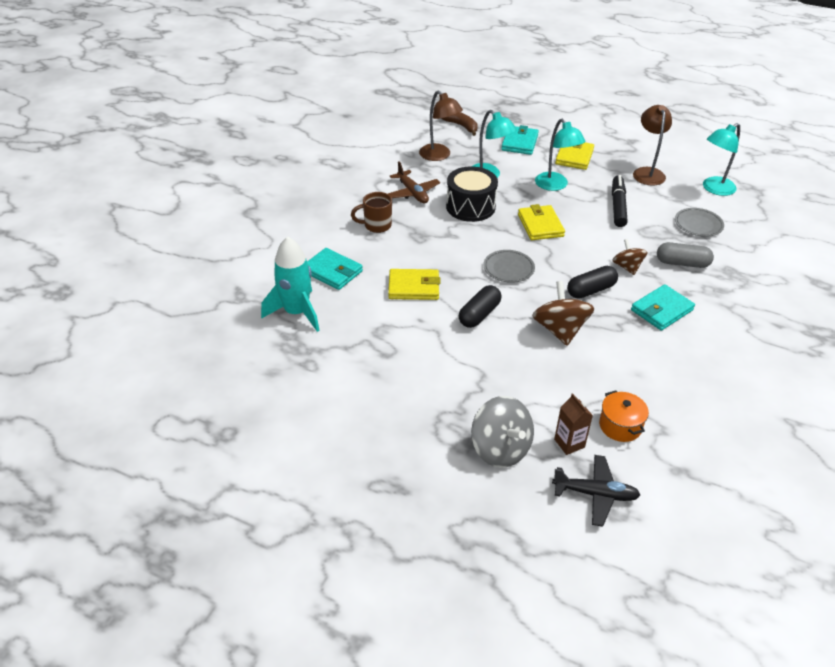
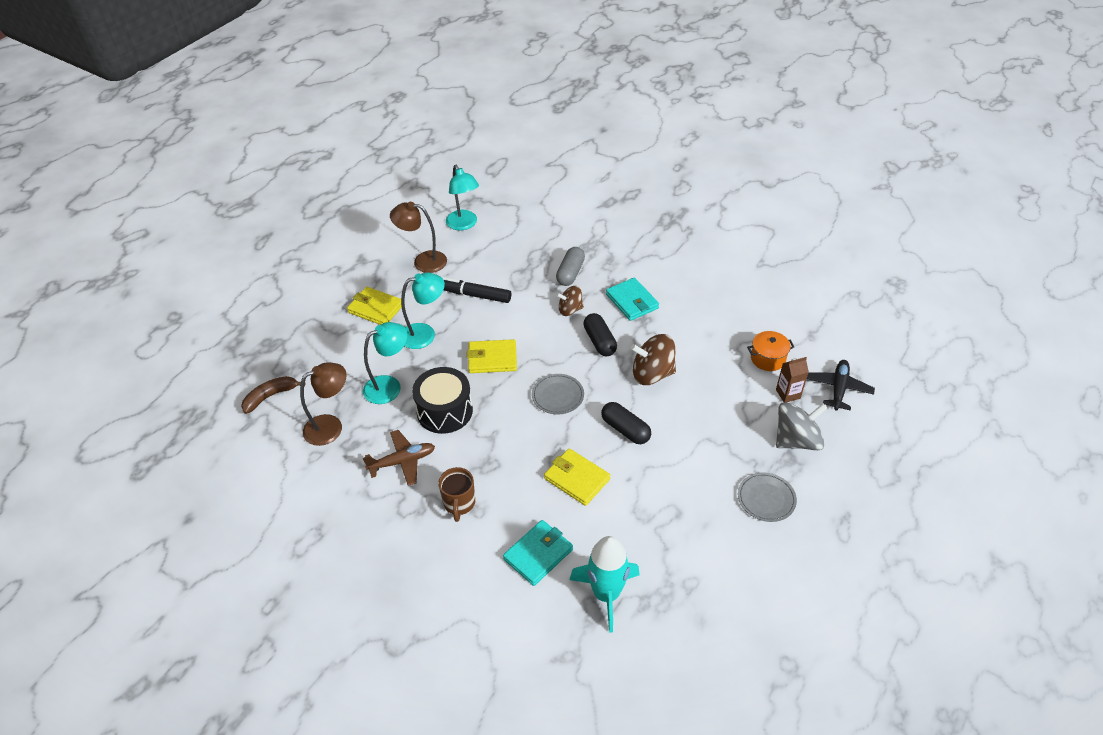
camera: 80 degrees left, 5 degrees up
(414, 287) = (577, 479): yellow wallet -> yellow wallet turned 60 degrees counterclockwise
(519, 143) = (330, 348): turquoise wallet -> none
(698, 224) = (516, 248): grey plate -> grey plate (766, 498)

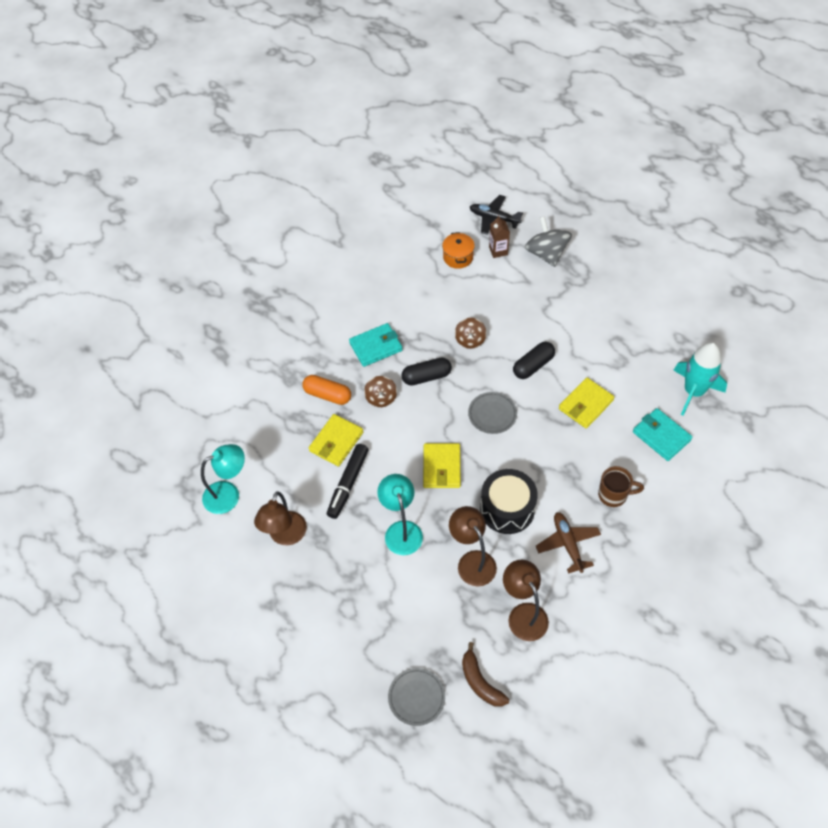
camera: 85 degrees left, 10 degrees up
(376, 309) = (357, 582): yellow wallet -> yellow wallet (336, 442)
(389, 386) = (472, 561): turquoise lamp -> brown lamp
(570, 273) = (327, 395): grey capsule -> orange capsule
(652, 374) = (470, 340): brown spinning top -> brown spinning top, size x0.62
(766, 498) = (602, 281): grey plate -> grey plate (416, 697)

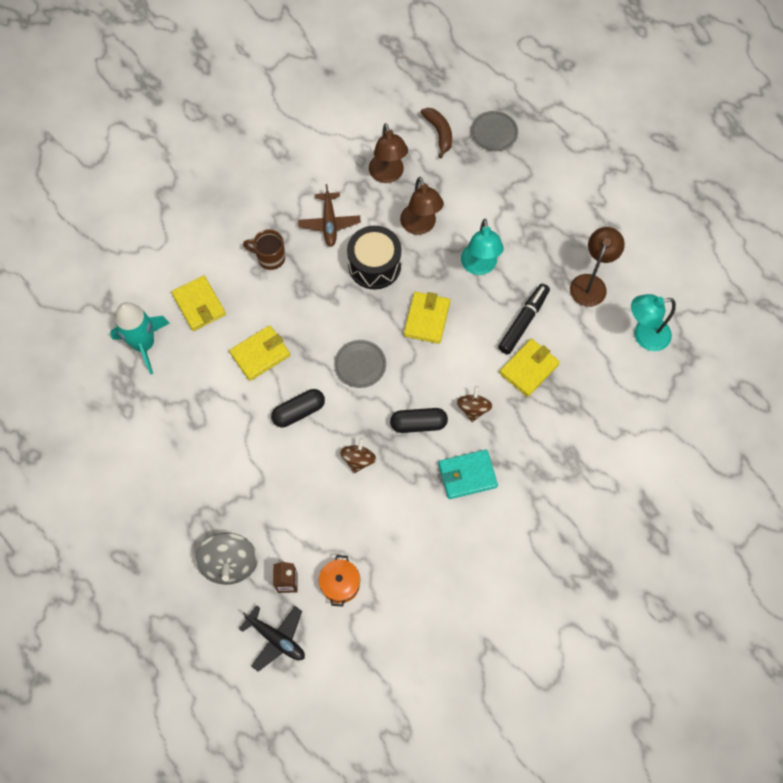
camera: 170 degrees left, 10 degrees up
(327, 395) = (531, 425): orange capsule -> none
(661, 436) = (199, 305): turquoise wallet -> yellow wallet

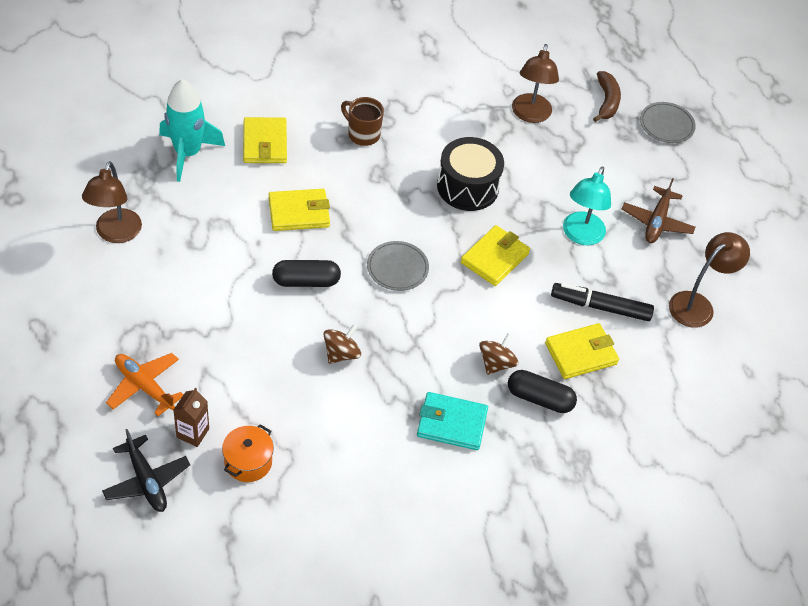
camera: 20 degrees right, 15 degrees down
(230, 563) = (144, 386): grey spinning top -> orange plane
(329, 223) = (443, 130): brown plane -> brown plane (656, 222)
(418, 424) = (427, 350): black capsule -> black capsule (539, 398)
(420, 226) = (538, 173): brown lamp -> brown lamp (116, 234)
(523, 321) = (600, 307): black marker -> black marker turned 135 degrees counterclockwise
(644, 336) = (732, 381): turquoise lamp -> none

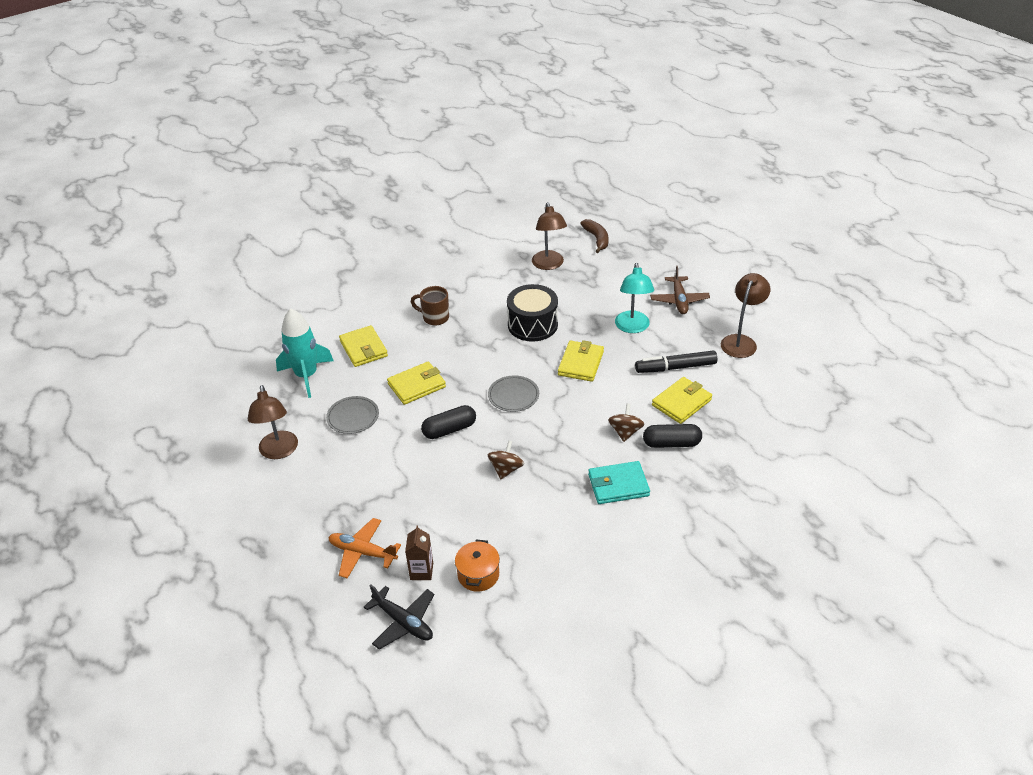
camera: 15 degrees left, 10 degrees down
(666, 124) = (647, 239): grey plate -> grey plate (353, 417)

